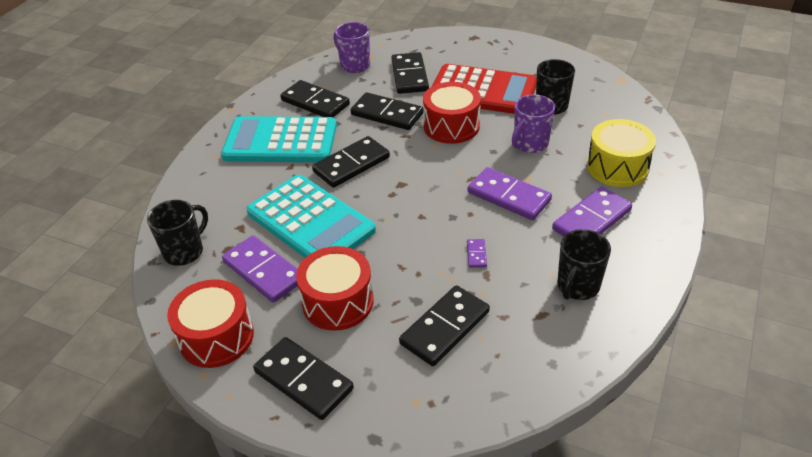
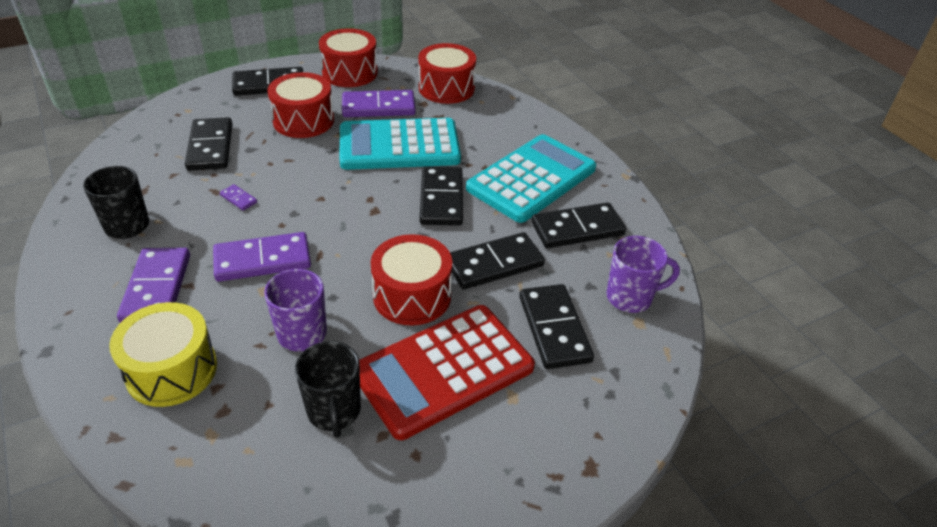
camera: 125 degrees right, 0 degrees up
(185, 251) = (446, 88): black mug -> red drum
(410, 76) = (554, 329): black domino -> black domino turned 45 degrees clockwise

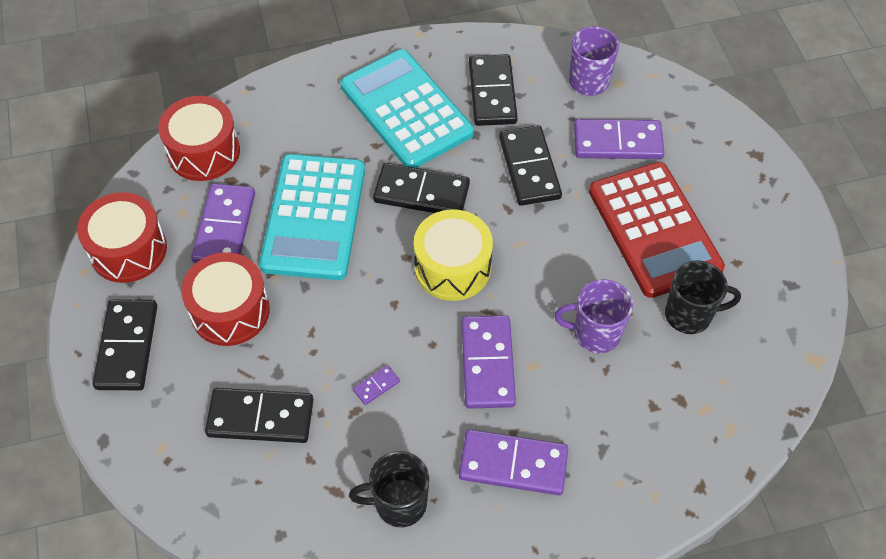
camera: 75 degrees left, 15 degrees up
(172, 370) = (628, 444): yellow drum -> yellow drum (452, 267)
(412, 296) = (561, 239): red drum -> none
(554, 329) = (617, 142): black domino -> purple domino

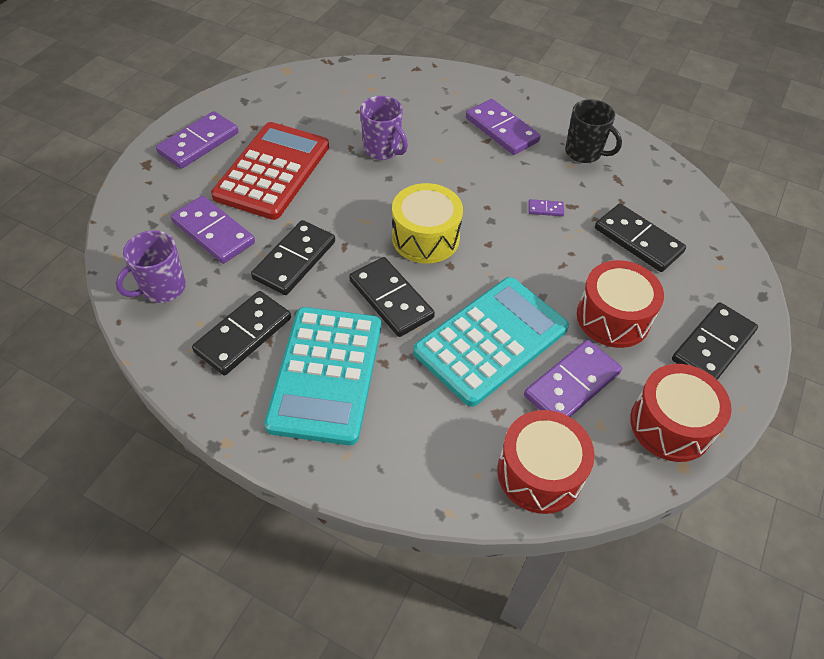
camera: 140 degrees left, 5 degrees down
(488, 364) = (464, 176): purple domino -> purple domino (198, 143)
(689, 315) = (318, 124): black mug -> none

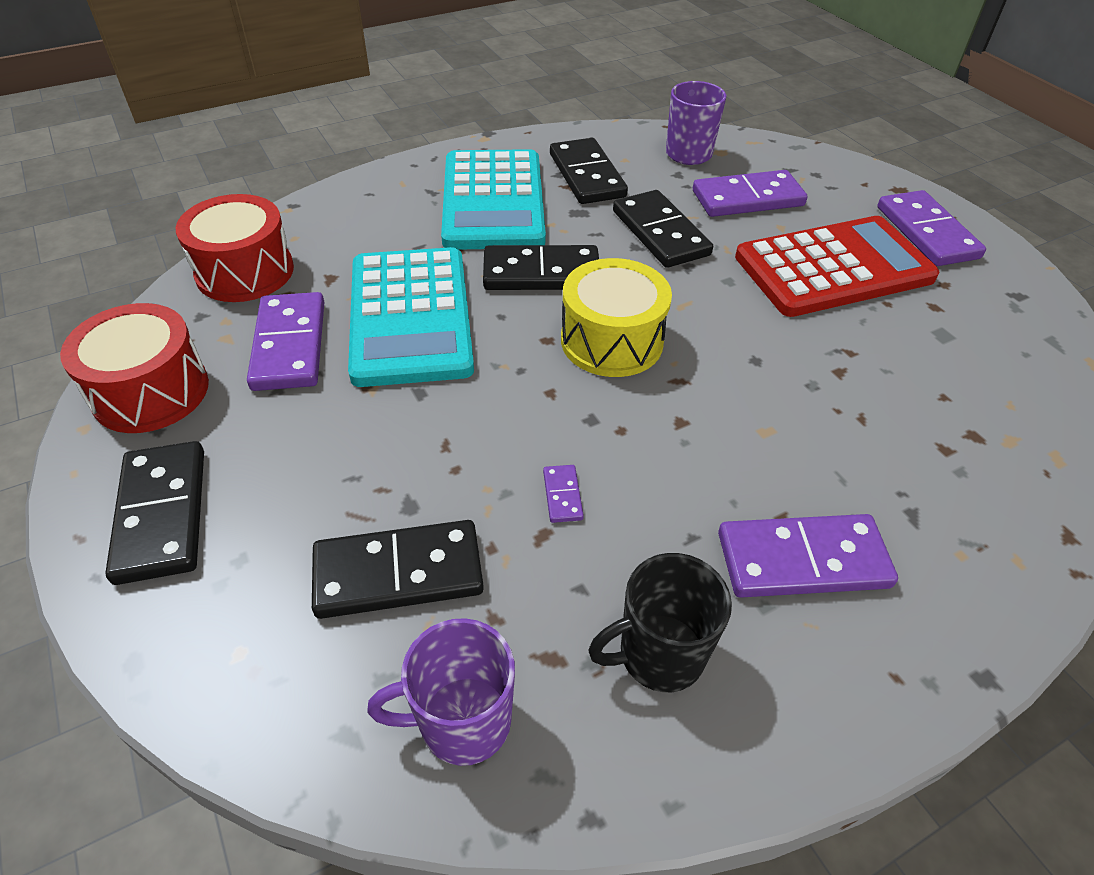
camera: 125 degrees right, 5 degrees down
(272, 171) = (833, 268): red calculator -> red calculator turned 75 degrees counterclockwise
(326, 374) = (493, 201): turquoise calculator -> turquoise calculator turned 135 degrees counterclockwise
(383, 150) = (825, 381): purple mug -> purple mug (462, 722)
(545, 209) = (562, 495): purple domino -> purple domino turned 45 degrees counterclockwise
(613, 317) = (318, 440): red drum -> none

